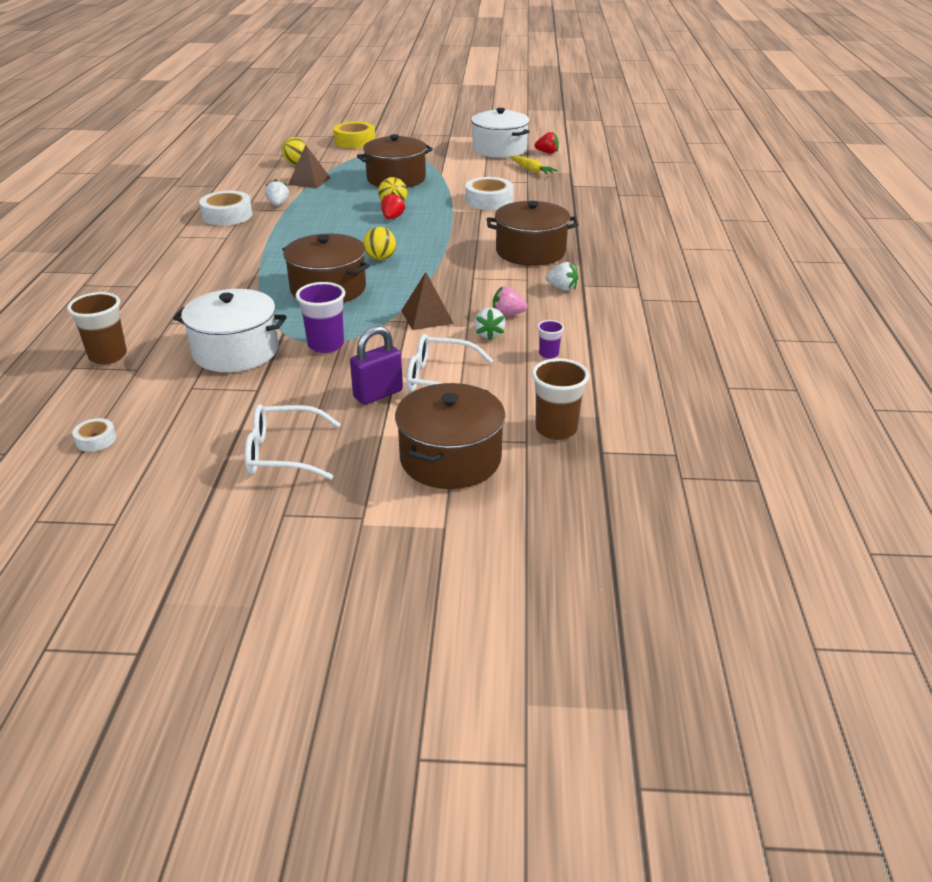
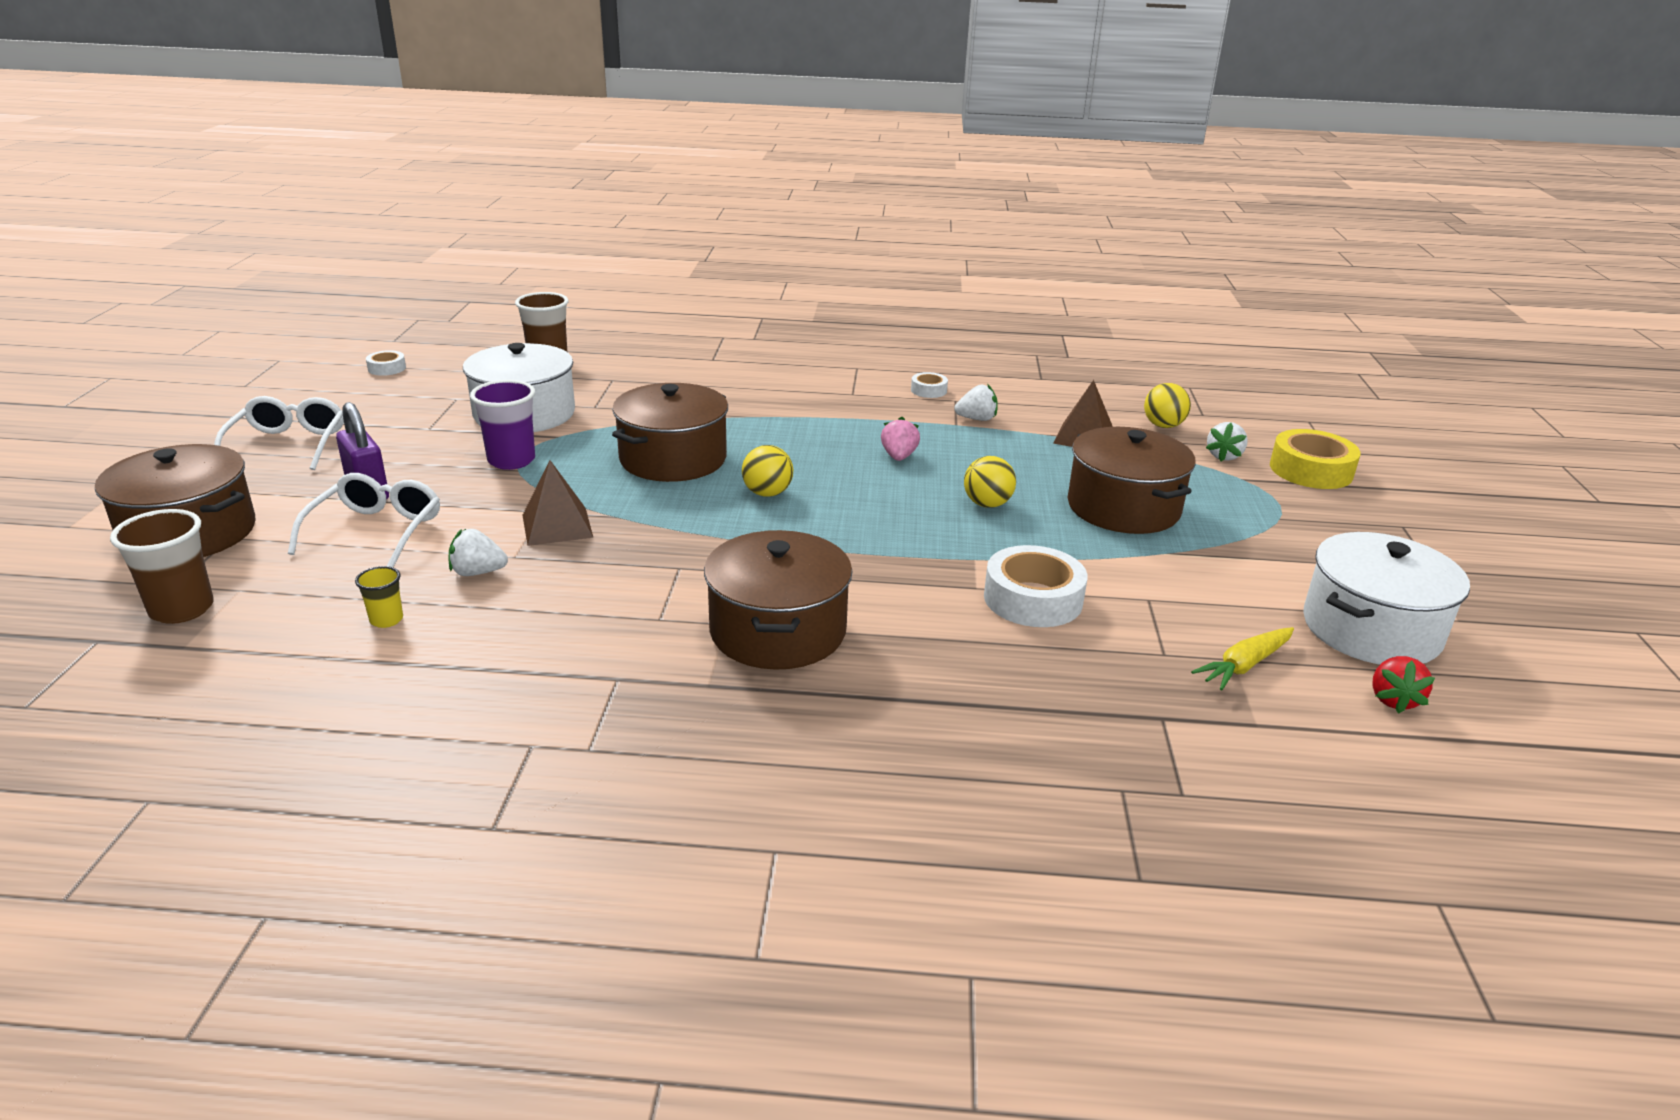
camera: 90 degrees right, 5 degrees down
(227, 215) = (928, 390): white tape -> white tape, size x0.51
(392, 218) = (933, 503): red strawberry -> none
(507, 314) = (535, 592): pink strawberry -> pink strawberry (899, 457)
(548, 354) = (386, 620): purple cup -> yellow cup
(562, 288) = (611, 653): white strawberry -> white strawberry (1224, 456)

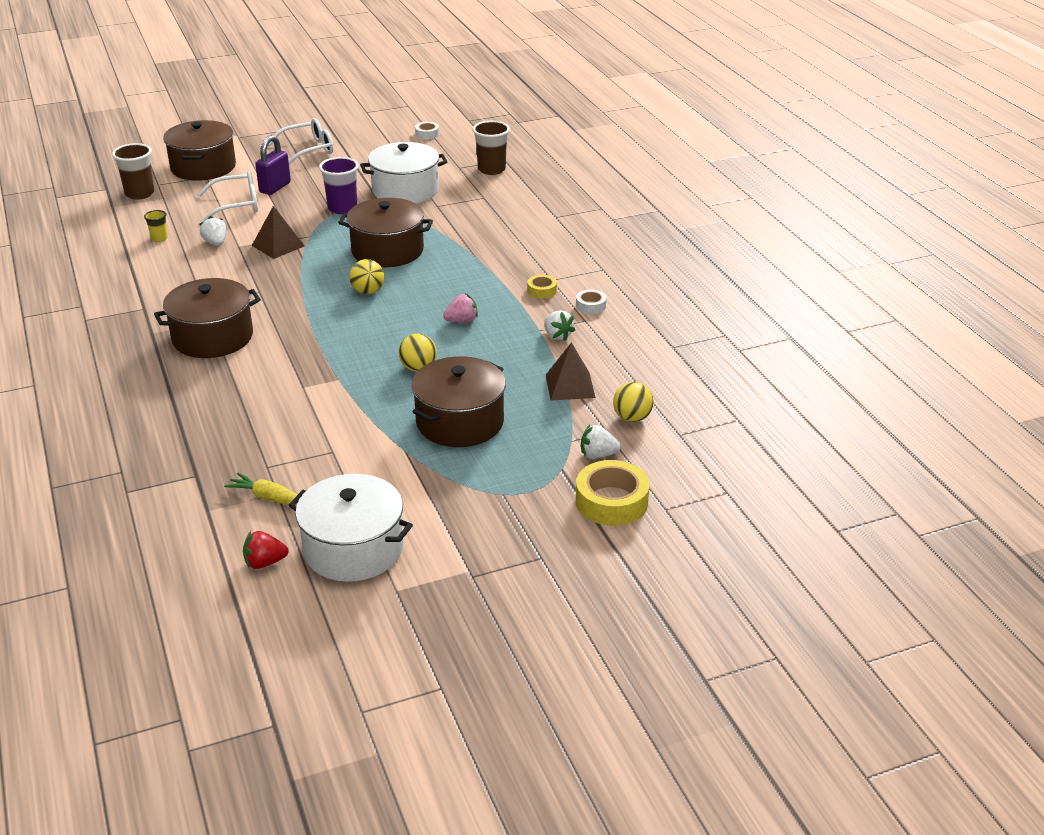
camera: 65 degrees right, 5 degrees up
(872, 403) = (542, 290): none -> yellow tape
(1033, 599) = (302, 409): white tape -> none

